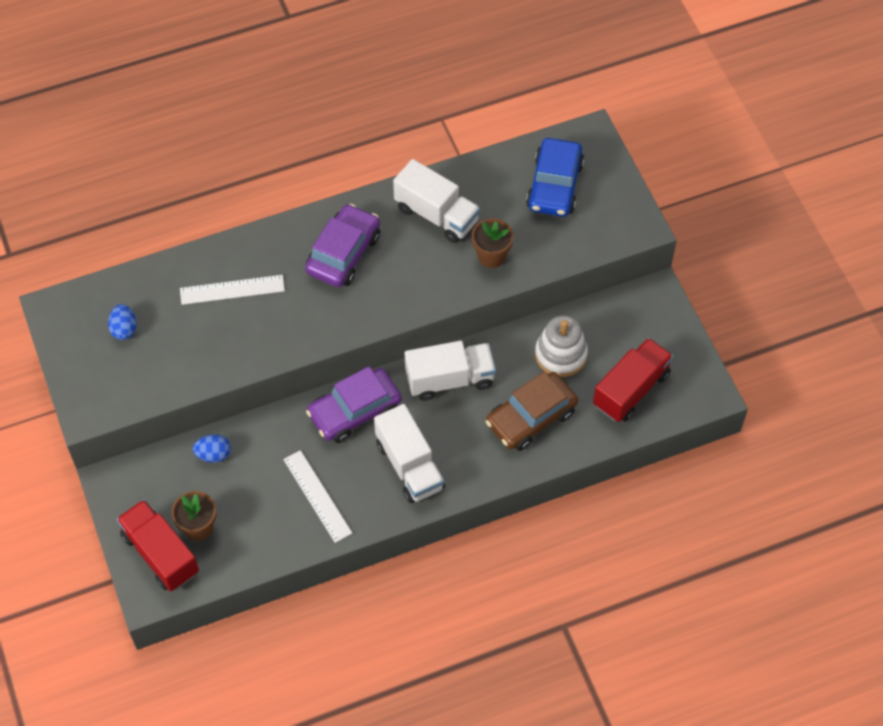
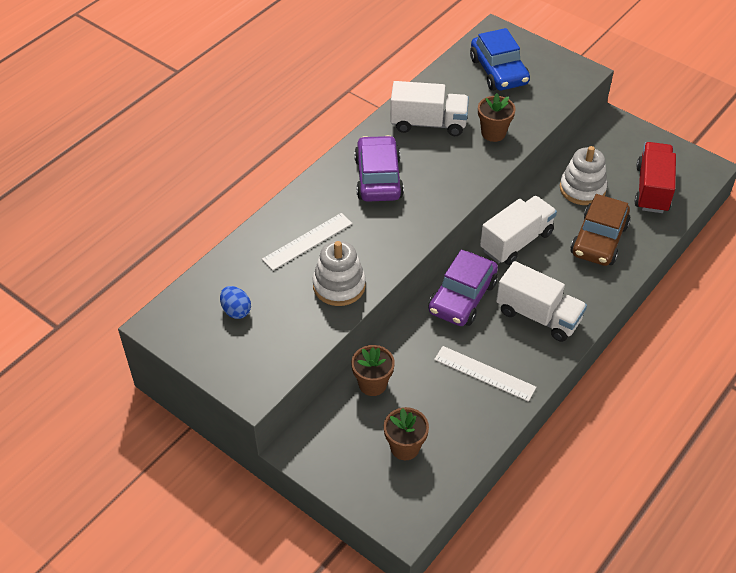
camera: 30 degrees left, 10 degrees down
(160, 554) = (389, 486): red truck -> none
(213, 454) = (372, 384): blue egg -> brown flower pot
(227, 349) = (339, 286): none -> white stacking toy

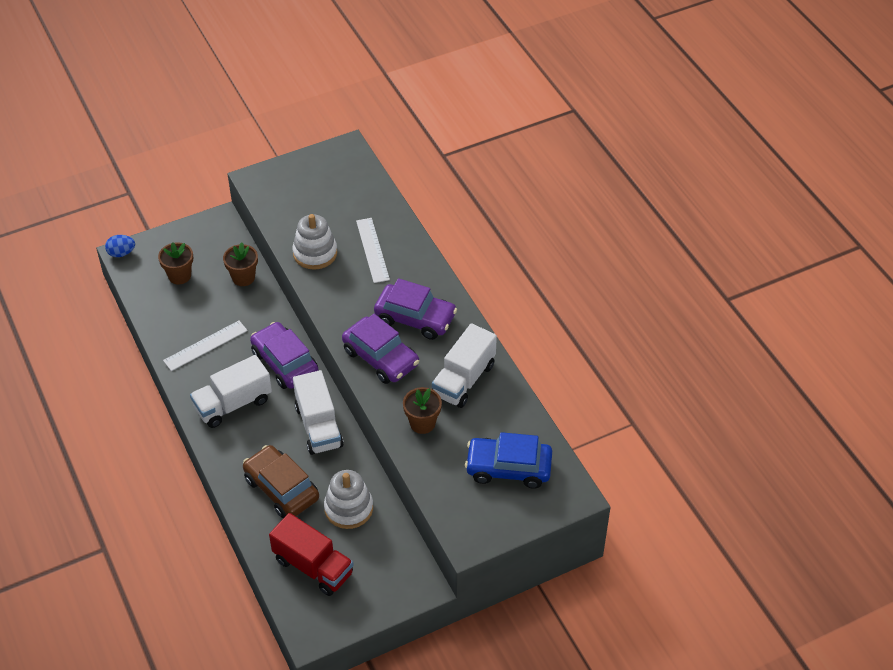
camera: 115 degrees right, 0 degrees up
(236, 310) = (331, 190): blue egg -> blue egg (121, 253)
(441, 184) = (381, 357): none -> purple car

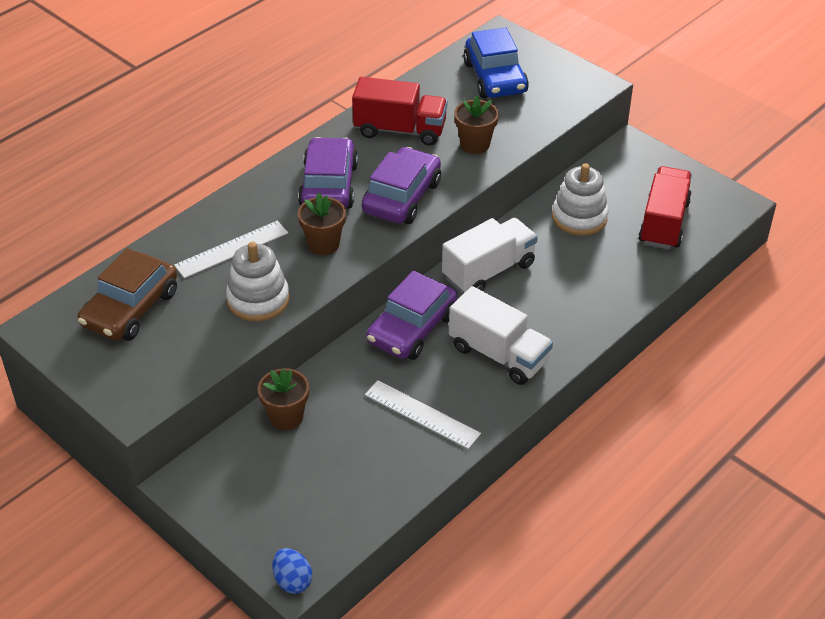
camera: 110 degrees left, 5 degrees down
(179, 276) = (310, 490): brown flower pot -> brown flower pot (323, 244)
(281, 489) = (588, 275): brown car -> brown car (131, 309)
(464, 380) = (400, 130): white truck -> red truck

